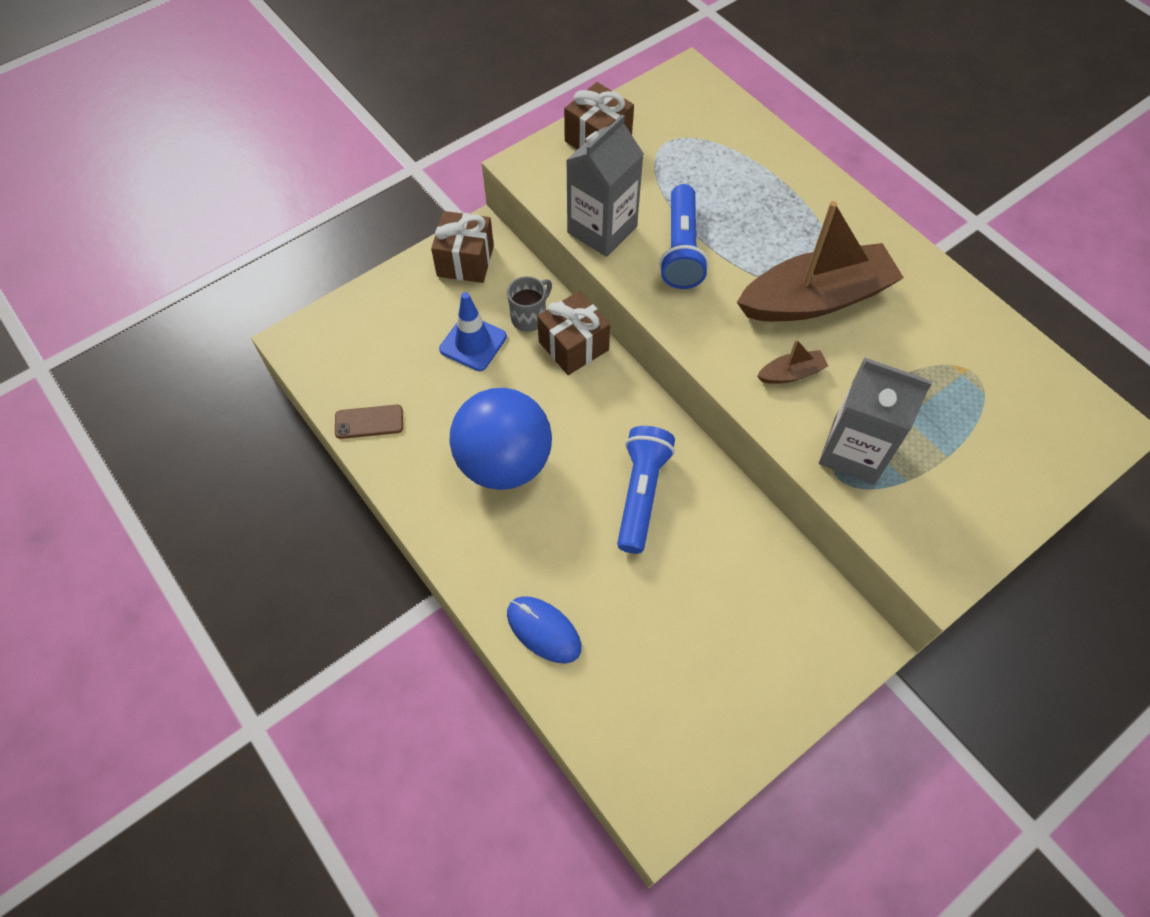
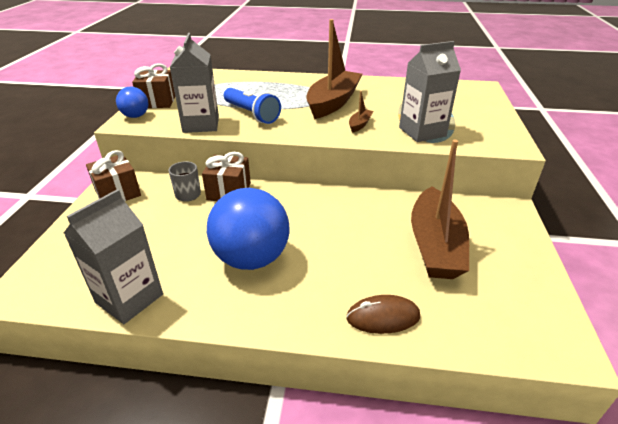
camera: 45 degrees left, 25 degrees down
(369, 422) = (129, 298): brown phone -> grey carton
(473, 343) = (164, 221): blue traffic cone -> none
(543, 630) = (383, 317): blue mouse -> brown mouse
(547, 158) = (136, 116): none -> blue ball
(641, 494) = (344, 223): blue flashlight -> none
(698, 605) = (435, 245): none -> brown boat

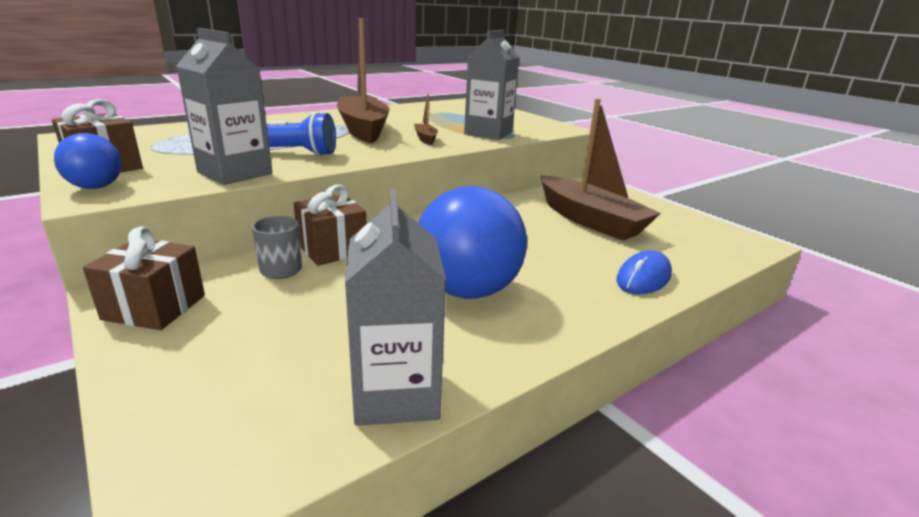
camera: 45 degrees left, 10 degrees down
(383, 317) = (643, 278): brown mouse -> blue mouse

